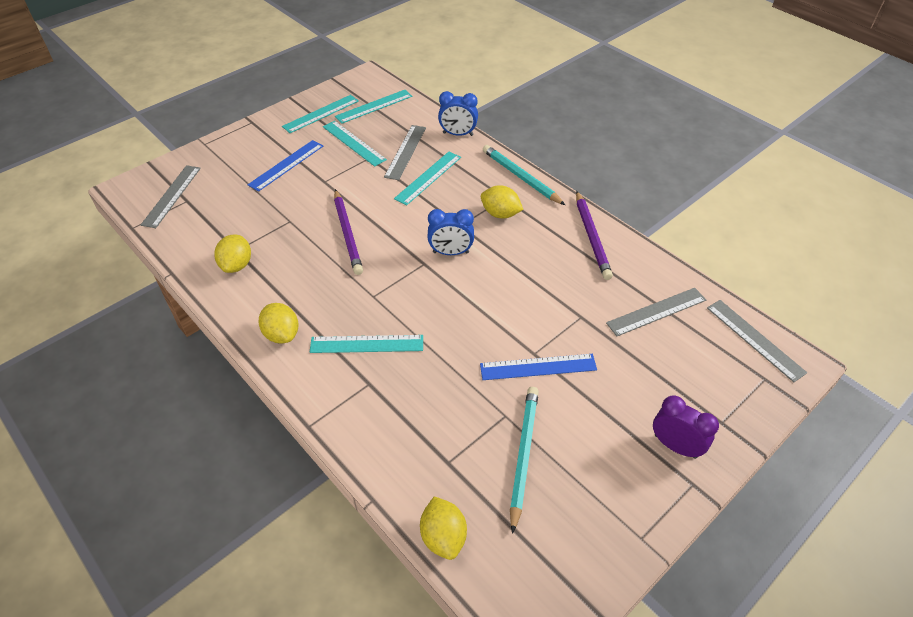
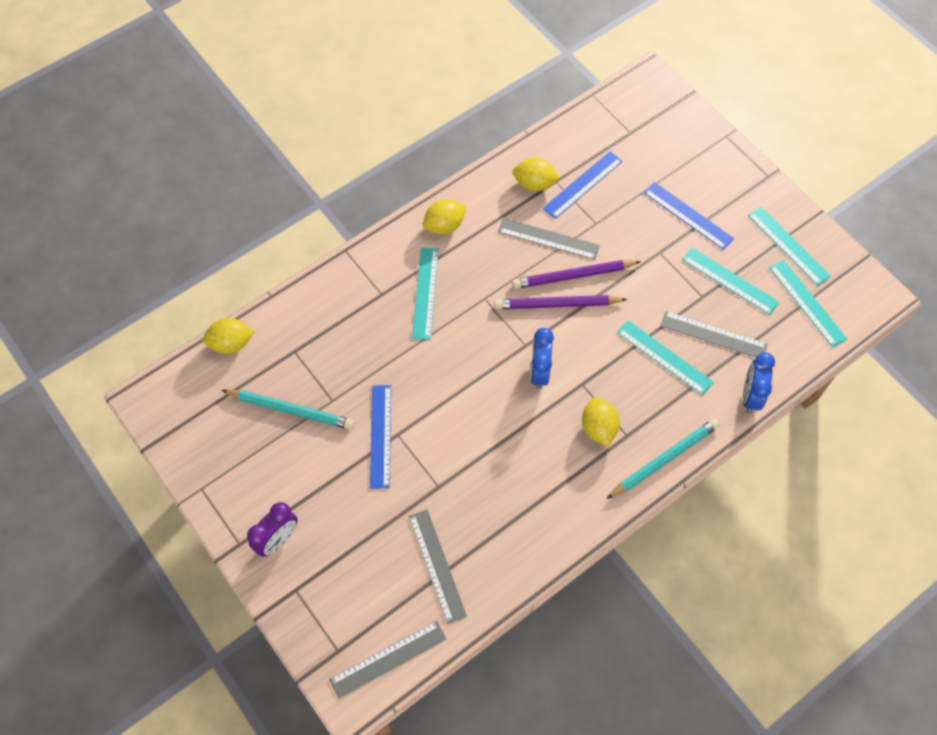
camera: 95 degrees right, 15 degrees up
(172, 196) = (638, 119): grey ruler -> grey ruler (548, 239)
(243, 230) = (583, 185): none -> blue ruler
(354, 143) = (730, 281): turquoise ruler -> turquoise ruler turned 75 degrees clockwise
(500, 214) = (598, 428): yellow lemon -> yellow lemon turned 45 degrees counterclockwise
(592, 237) = (555, 521): purple pencil -> purple pencil (557, 304)

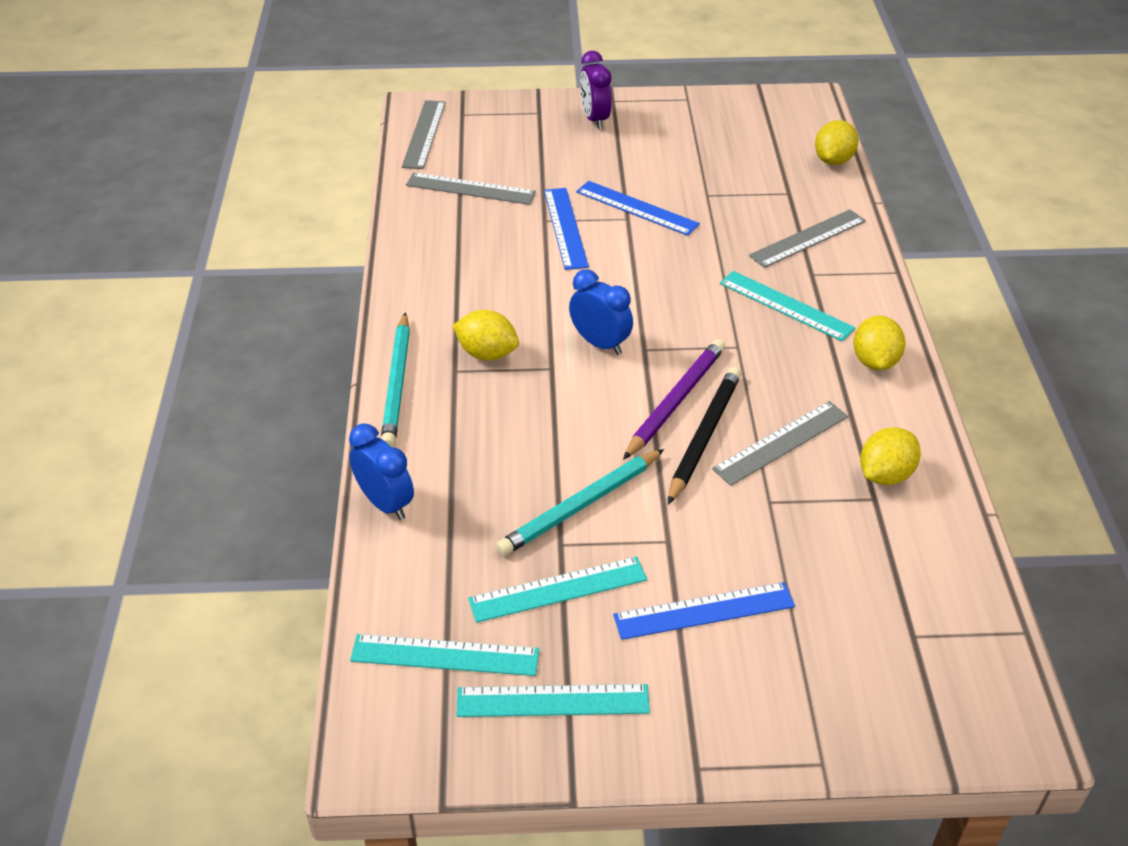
camera: 125 degrees right, 20 degrees down
(291, 410) = (720, 168): turquoise pencil -> turquoise pencil (580, 506)
(573, 276) = (704, 436): purple pencil -> black pencil
(583, 185) = (848, 524): blue ruler -> blue ruler (565, 228)
(664, 357) = (514, 455): turquoise ruler -> none
(713, 335) = (497, 520): grey ruler -> grey ruler (808, 238)

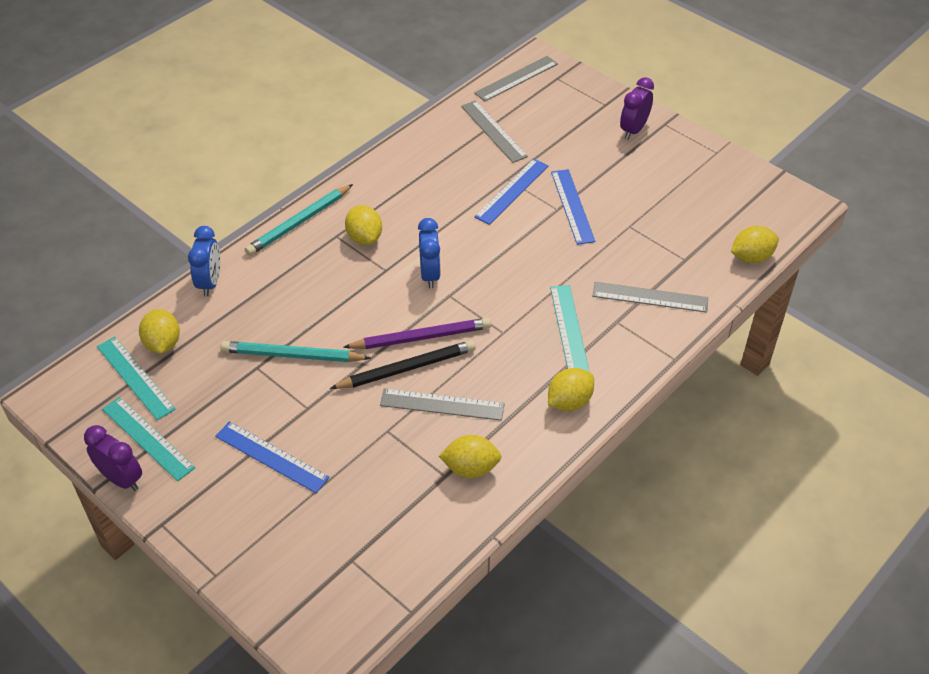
camera: 45 degrees right, 5 degrees up
(424, 599) = (163, 344): none -> yellow lemon
(558, 589) = (223, 388): turquoise ruler -> none
(587, 764) = (121, 479): none -> purple clock

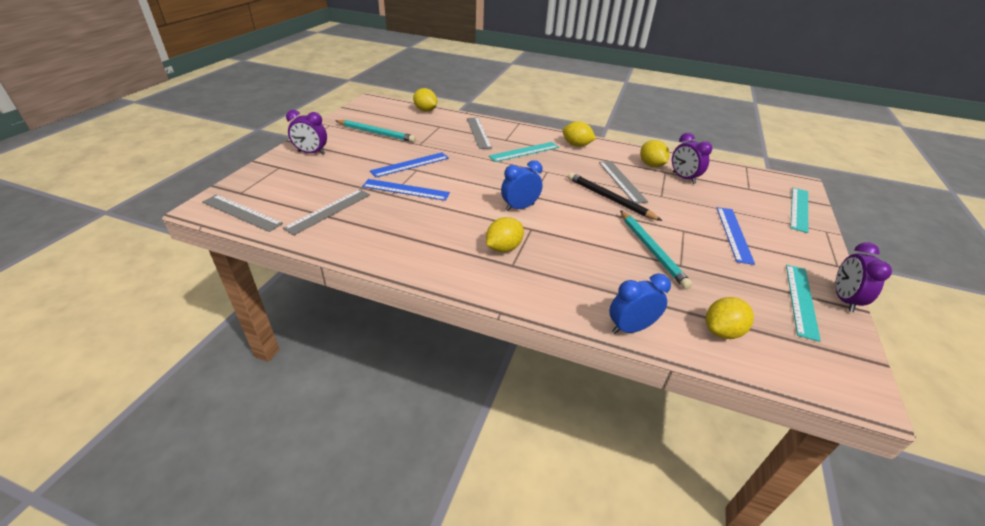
camera: 115 degrees left, 10 degrees down
(135, 377) = (770, 334): turquoise ruler -> turquoise ruler (799, 209)
(299, 223) = (511, 293): turquoise pencil -> turquoise pencil (376, 133)
(417, 489) = (683, 178): none -> purple clock
(421, 337) = (579, 199): purple pencil -> none

